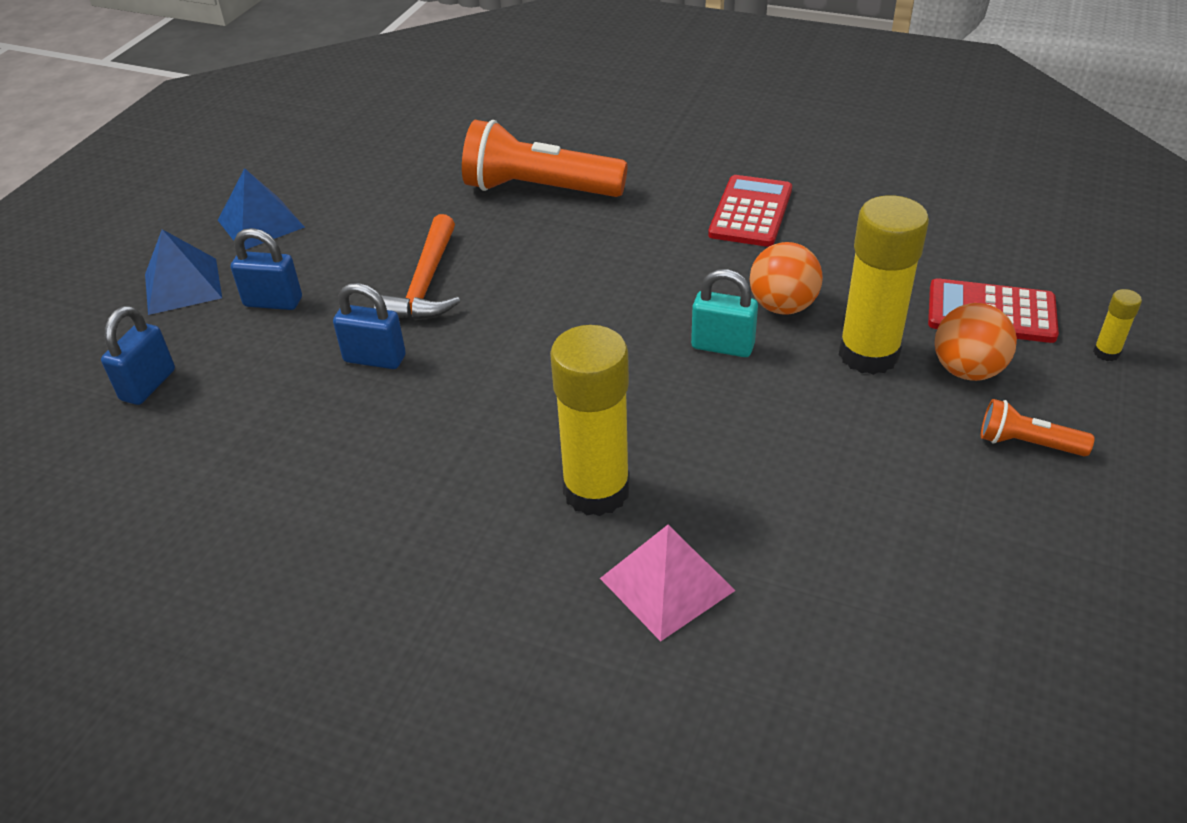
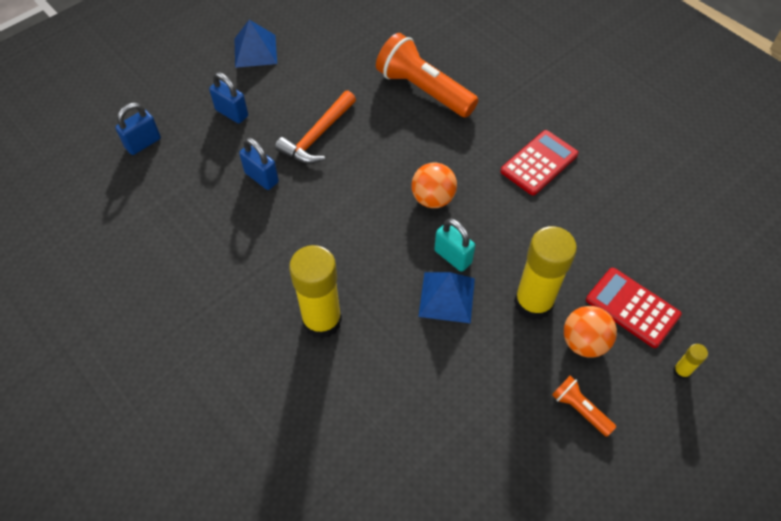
camera: 25 degrees right, 15 degrees up
(182, 286) = (193, 80): blue pyramid -> blue pyramid (446, 297)
(666, 584) = (320, 396): pink pyramid -> none
(782, 306) = (507, 244): orange ball -> orange ball (433, 198)

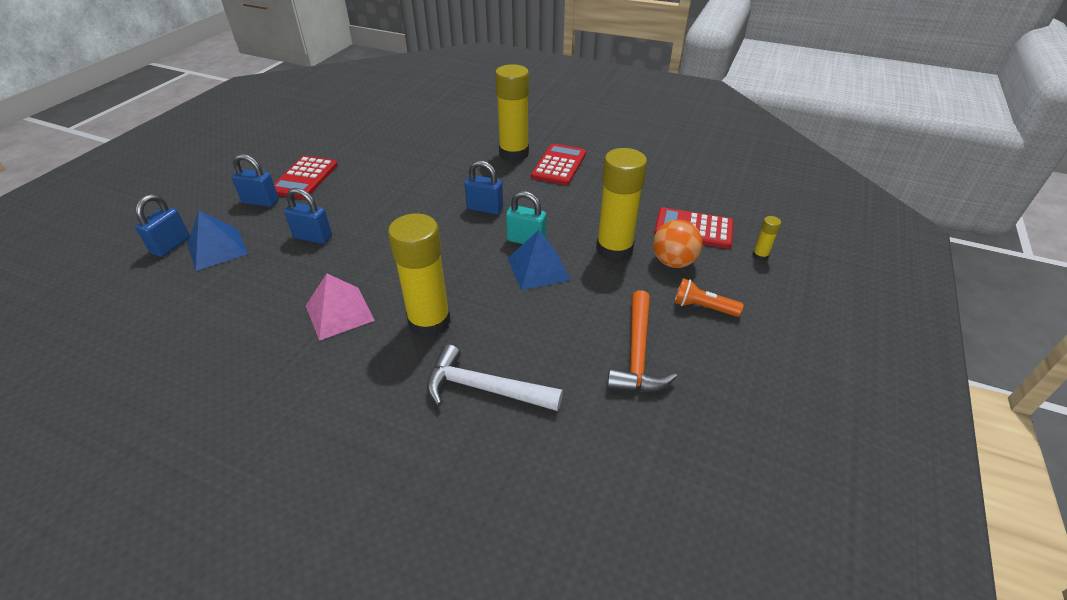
camera: 25 degrees left, 15 degrees down
(252, 278) = (339, 313): none -> pink pyramid
(255, 51) = (266, 157): blue pyramid -> blue pyramid (217, 249)
(280, 94) = (304, 178): none -> red calculator
(317, 136) = (355, 196): orange hammer -> orange hammer (637, 354)
(336, 410) = (484, 388): none -> white hammer
(423, 90) = (436, 146): orange flashlight -> none
(433, 198) = (485, 208): orange ball -> blue padlock
(499, 129) = (514, 153): none -> yellow glue stick

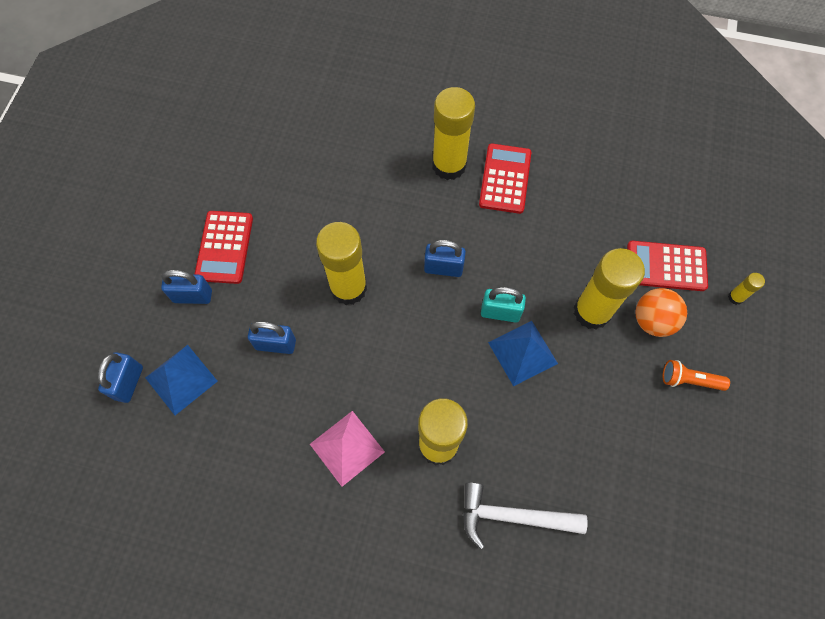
camera: 10 degrees left, 25 degrees up
(395, 211) = (348, 288): none -> yellow glue stick
(637, 354) = (638, 451): orange hammer -> none

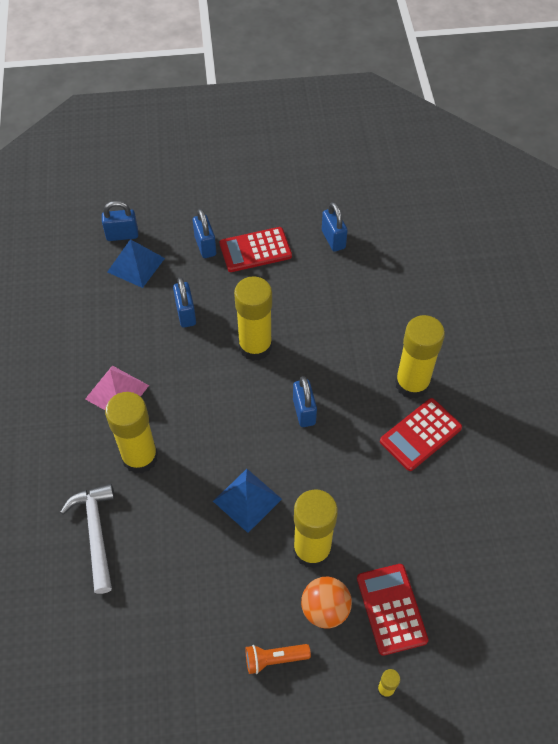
camera: 70 degrees right, 10 degrees down
(248, 169) = (333, 239): none -> blue padlock
(500, 312) = (279, 470): turquoise padlock -> none
(505, 179) = (420, 434): red calculator -> red calculator turned 150 degrees clockwise
(689, 380) = (274, 659): orange flashlight -> orange flashlight turned 90 degrees counterclockwise

